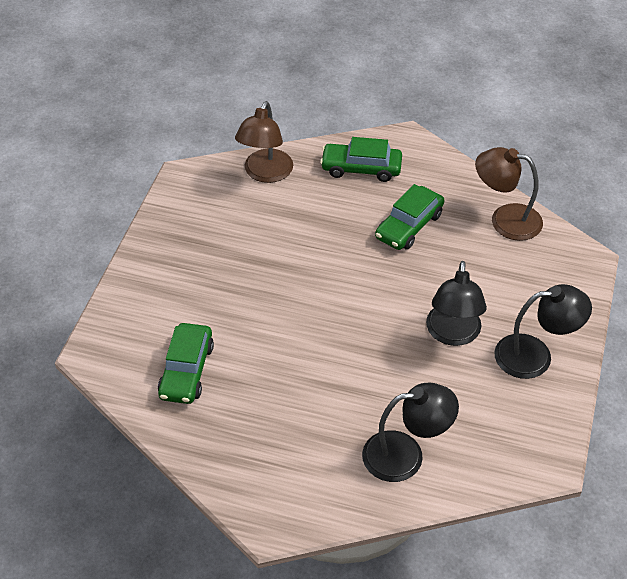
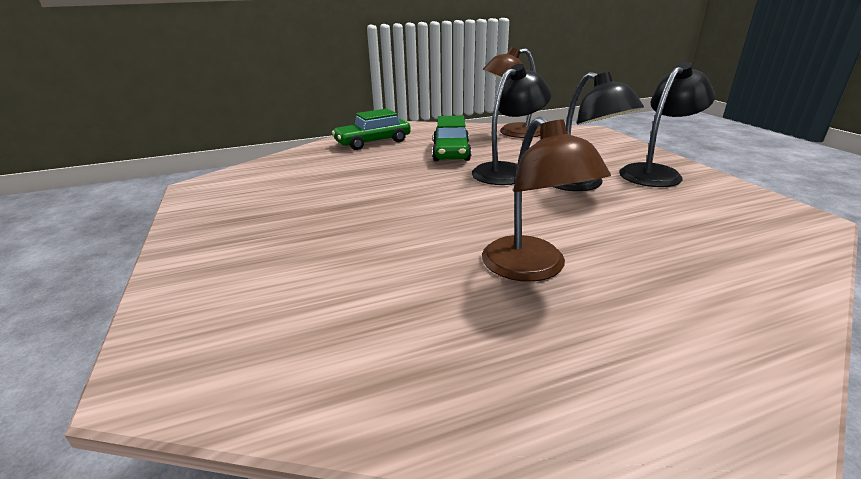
camera: 35 degrees left, 20 degrees down
(186, 371) = (346, 323): green car -> none
(265, 173) = (289, 164): brown lamp -> brown lamp (532, 269)
(406, 455) = (707, 271): black lamp -> black lamp (507, 171)

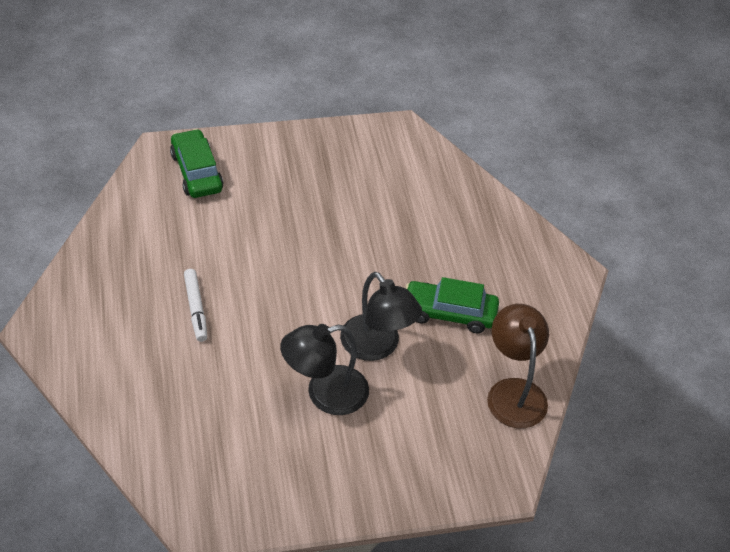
camera: 95 degrees right, 20 degrees up
(373, 142) = (503, 249): green car -> green car (196, 172)
(532, 269) = (196, 309): brown lamp -> white marker
(656, 173) = (336, 473): black lamp -> none

